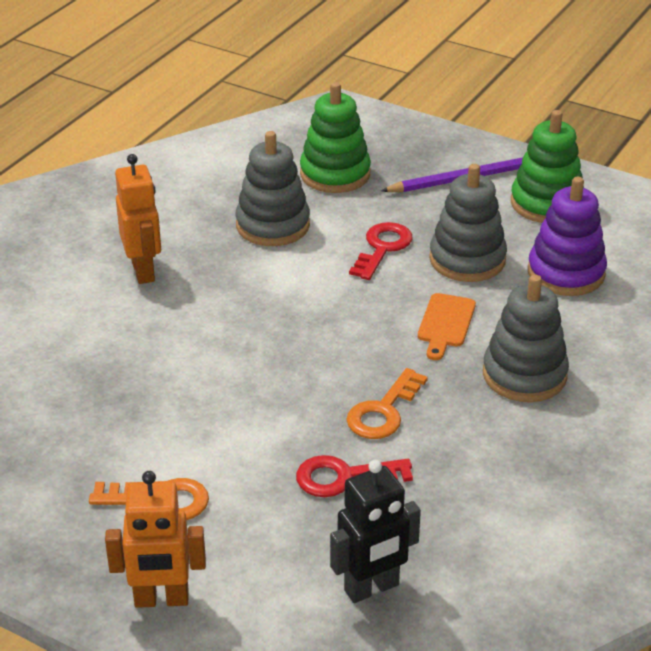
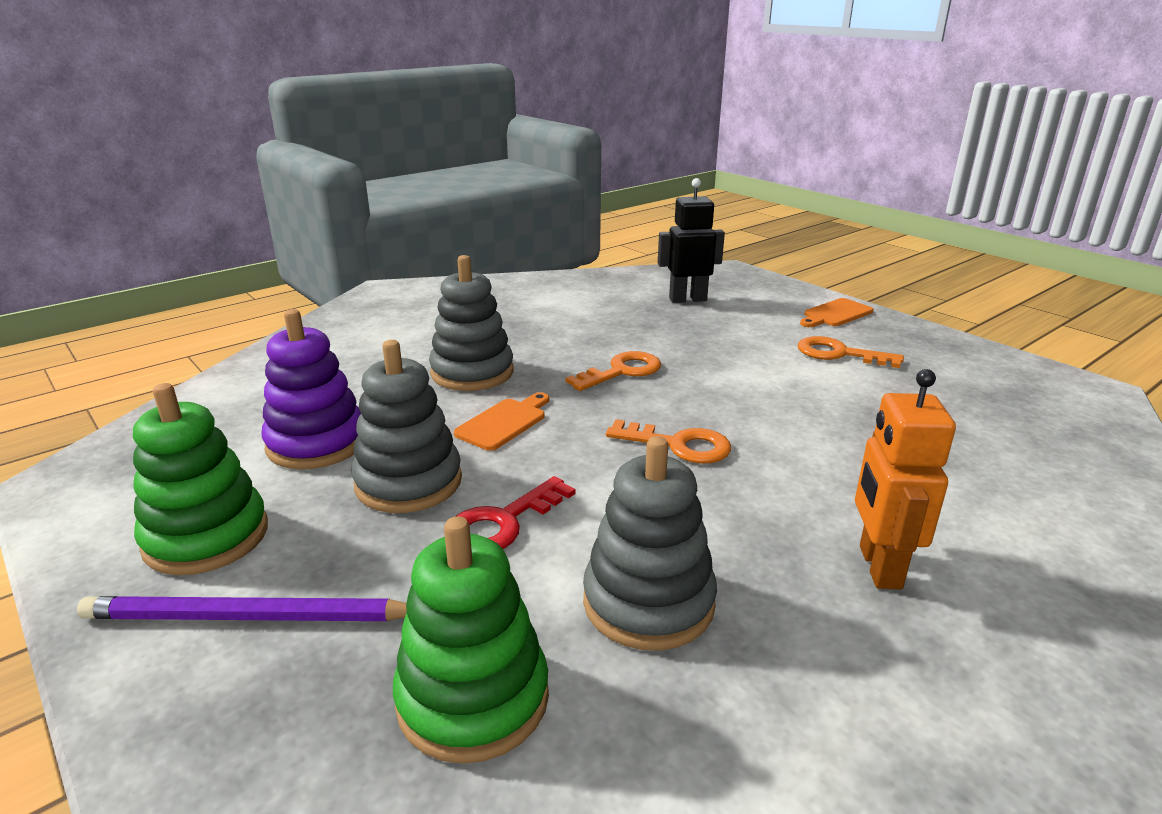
camera: 160 degrees left, 10 degrees down
(161, 600) = (835, 314): orange robot -> orange cutting board
(294, 333) = (678, 445): none -> orange key
(343, 477) = (680, 343): red key -> none

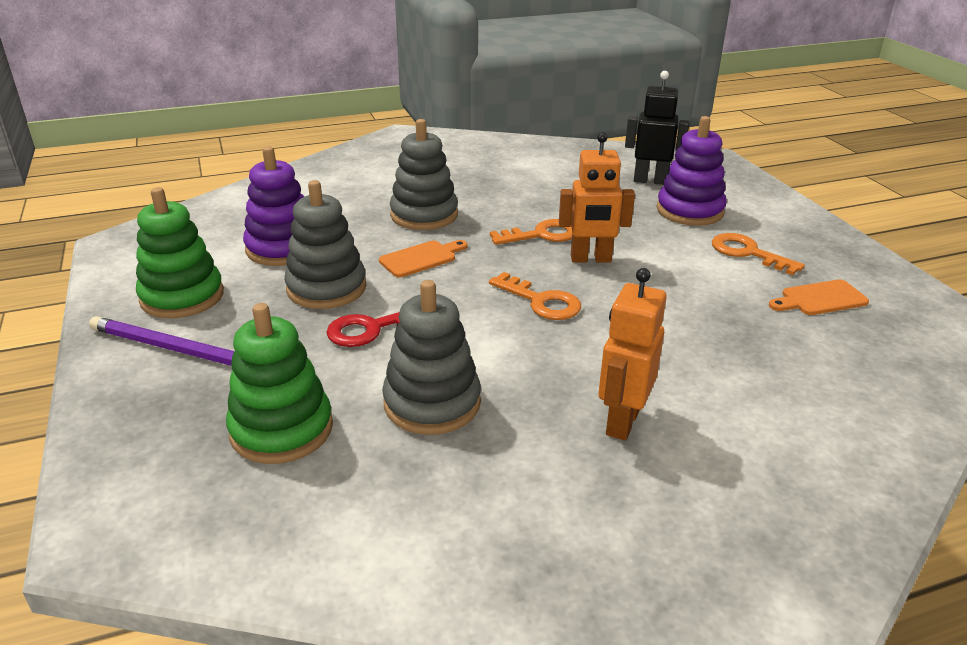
camera: 20 degrees right, 5 degrees up
(694, 388) = (591, 259): none -> orange robot
(750, 322) = (690, 211): none -> purple stacking toy
(835, 314) = (779, 216): orange cutting board -> orange cutting board (820, 299)

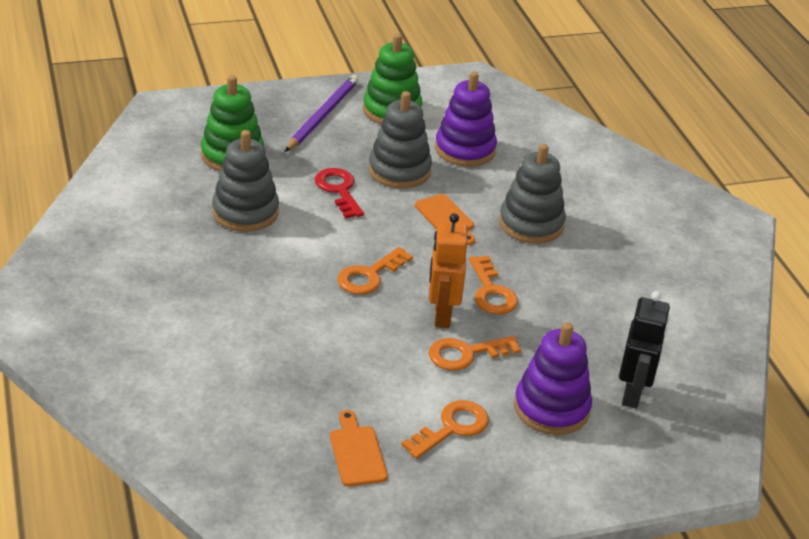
camera: 90 degrees right, 5 degrees up
(622, 422) = (206, 291): orange robot -> none
(642, 247) = (466, 354): none -> orange key

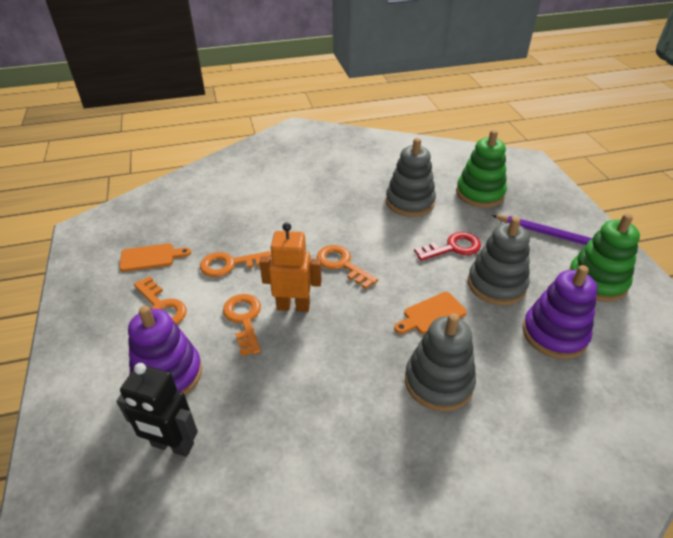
camera: 95 degrees right, 5 degrees up
(491, 292) = (326, 341): orange key -> orange key (230, 264)

